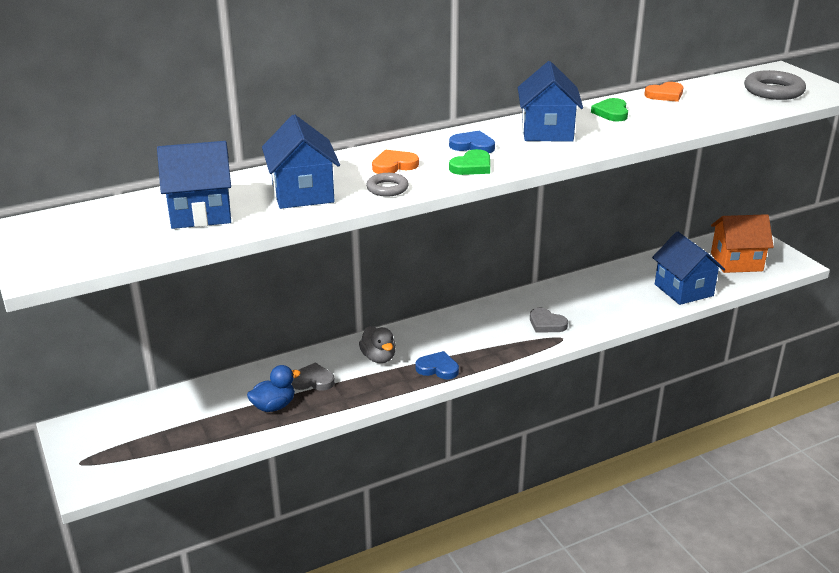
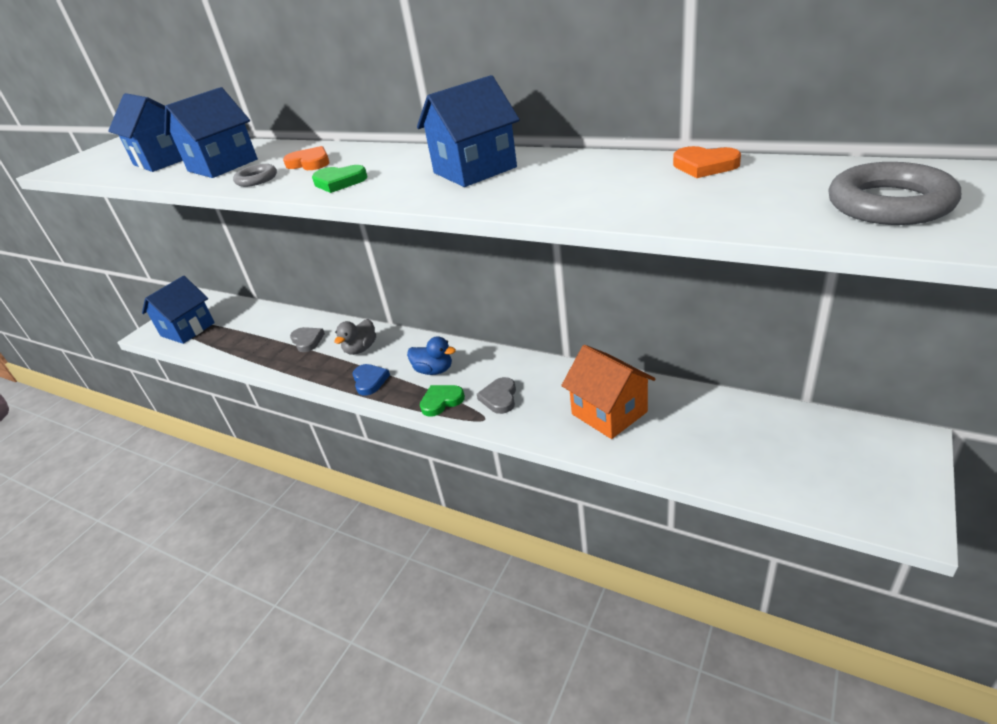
camera: 60 degrees right, 5 degrees up
(274, 406) = (265, 344): blue duck -> blue duck (434, 370)
(473, 146) = (391, 164): blue heart -> none
(611, 113) = (584, 169): green heart -> green heart (441, 401)
(683, 290) = (683, 452): blue house -> blue house (188, 329)
(736, 262) = (818, 464): orange house -> orange house (609, 413)

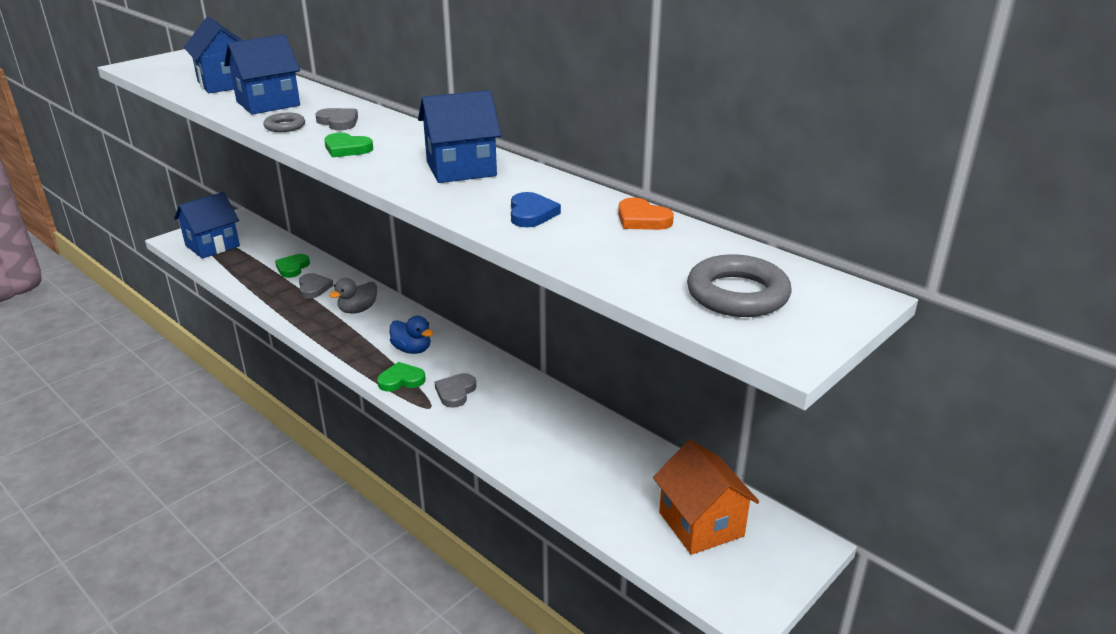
camera: 10 degrees right, 5 degrees down
(277, 328) = (292, 268): none -> green heart
(310, 163) = (338, 122): orange heart -> grey heart
(370, 381) = (348, 342): blue heart -> blue heart (531, 214)
(609, 413) = (546, 435): orange house -> orange house (701, 524)

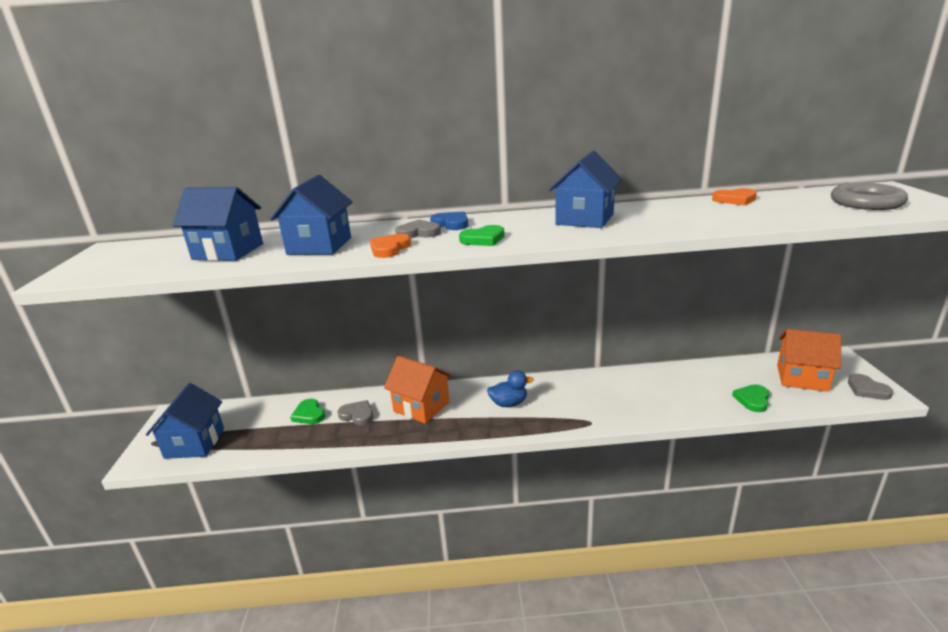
camera: 45 degrees left, 5 degrees down
(285, 126) = (389, 249): grey ring -> orange heart
(358, 310) = (421, 407): grey duck -> orange house
(401, 380) = (543, 422): green heart -> green heart (752, 400)
(455, 392) = (584, 406): grey heart -> grey heart (867, 389)
(531, 214) = (693, 217): blue heart -> blue heart (451, 224)

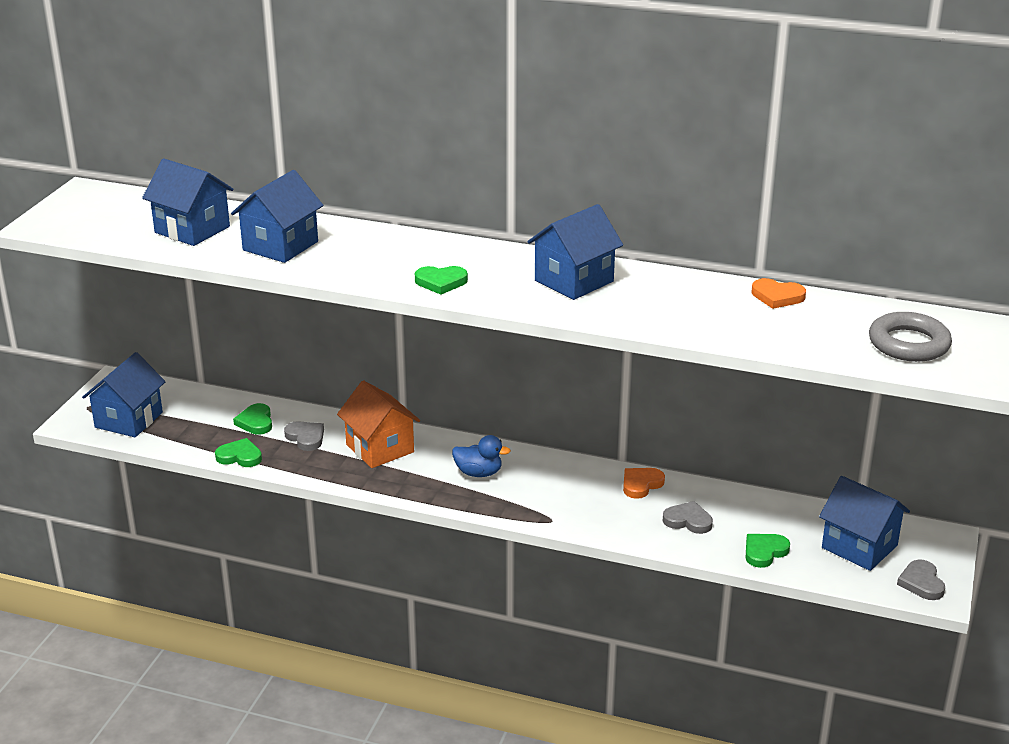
camera: 20 degrees right, 5 degrees up
(309, 446) = (240, 456): none -> green heart
(389, 249) = (342, 270): orange heart -> orange heart (641, 484)
(418, 233) = (388, 253): grey heart -> grey heart (688, 521)
(451, 224) = (432, 248): blue heart -> none
(801, 378) = (859, 546): orange house -> blue house

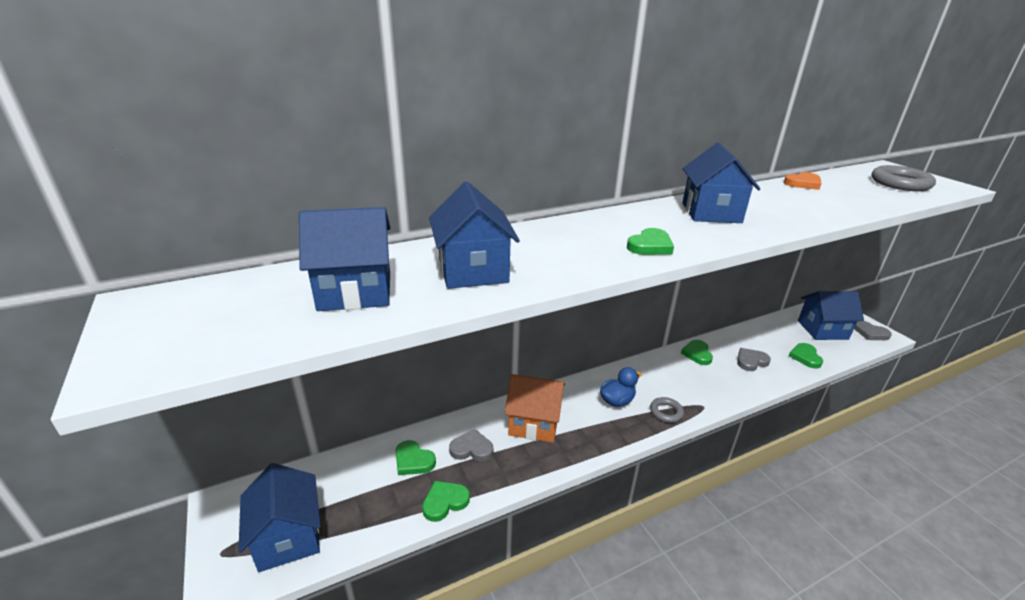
camera: 45 degrees left, 0 degrees up
(506, 504) = (666, 412): none -> grey ring
(641, 484) = (697, 354): orange heart -> green heart

